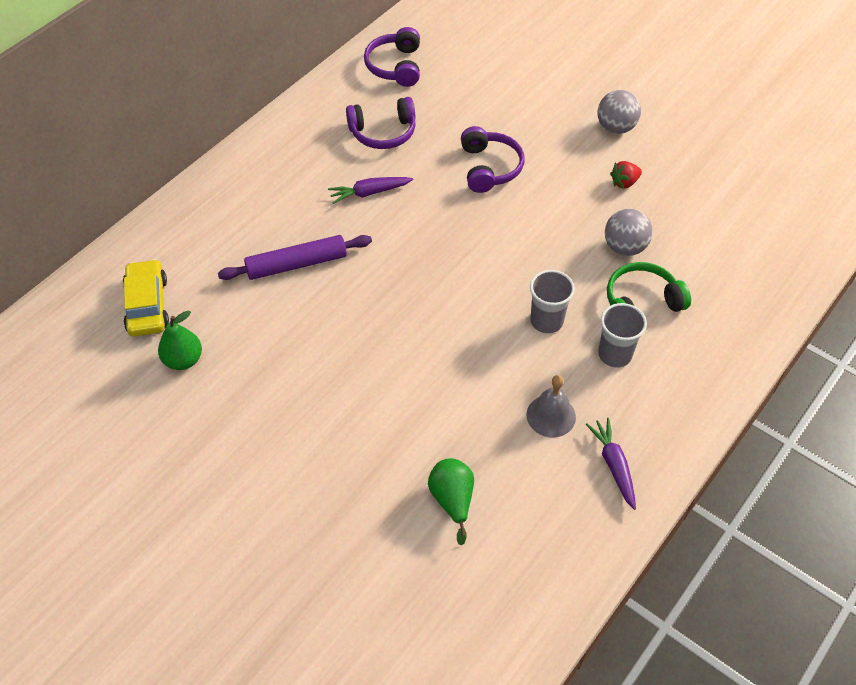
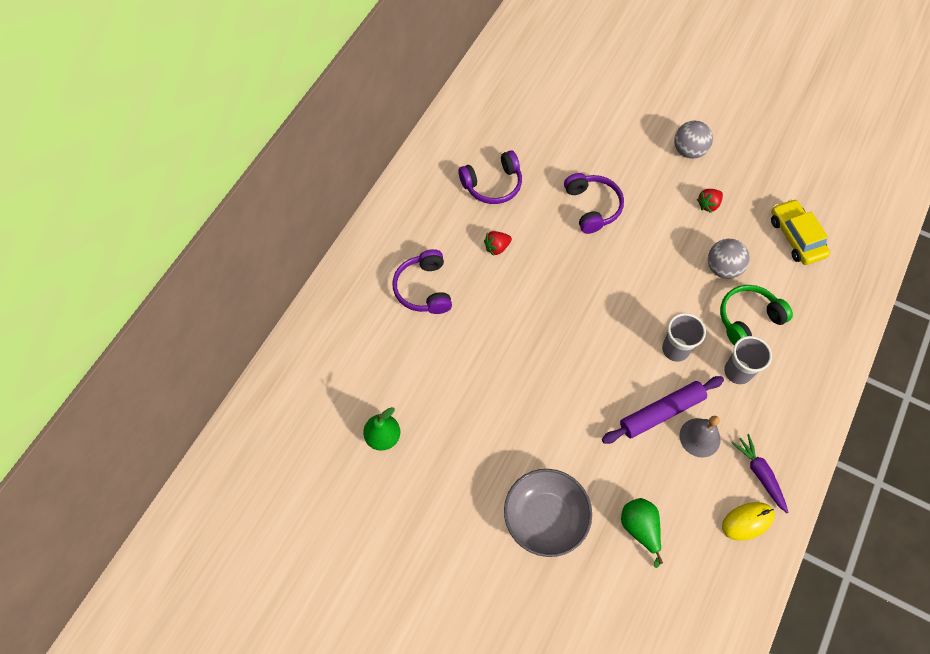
camera: 10 degrees left, 10 degrees up
(147, 305) = (337, 389): yellow car -> yellow car (796, 237)
(296, 264) = (453, 328): purple rolling pin -> purple rolling pin (661, 412)
(343, 471) = (545, 518): none -> grey bowl
(369, 193) = (497, 247): purple carrot -> red strawberry
(395, 66) = (486, 115): purple headphones -> purple headphones (424, 289)
(585, 513) = (747, 521): none -> yellow mouse

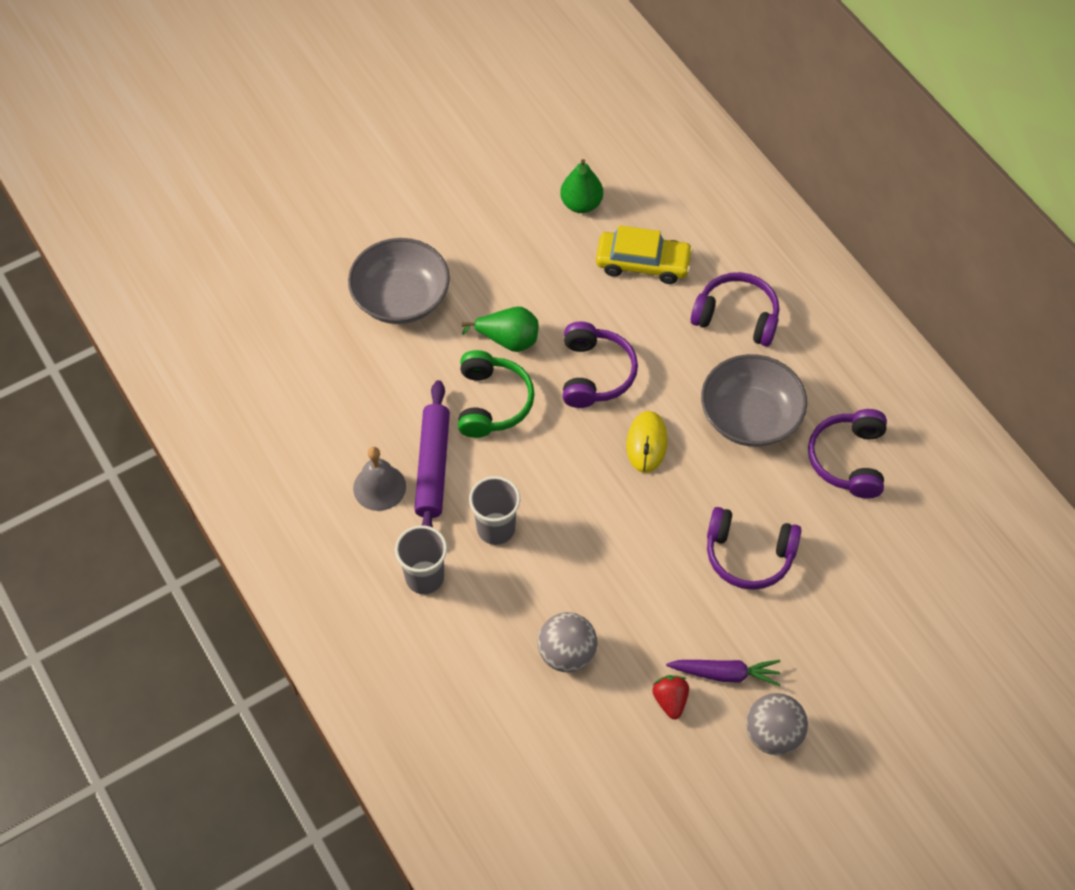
camera: 120 degrees right, 5 degrees down
(497, 247) = (750, 417): red strawberry -> grey bowl
(523, 351) = (595, 373): none -> purple headphones
(640, 528) = (330, 373): green pear -> green pear (508, 340)
(747, 521) = (263, 475): yellow mouse -> yellow mouse (646, 443)
(748, 319) = (481, 635): green headphones -> green headphones (492, 402)
(760, 474) = (299, 520): purple carrot -> purple carrot (725, 674)
(796, 237) = (554, 780): yellow car -> yellow car (643, 263)

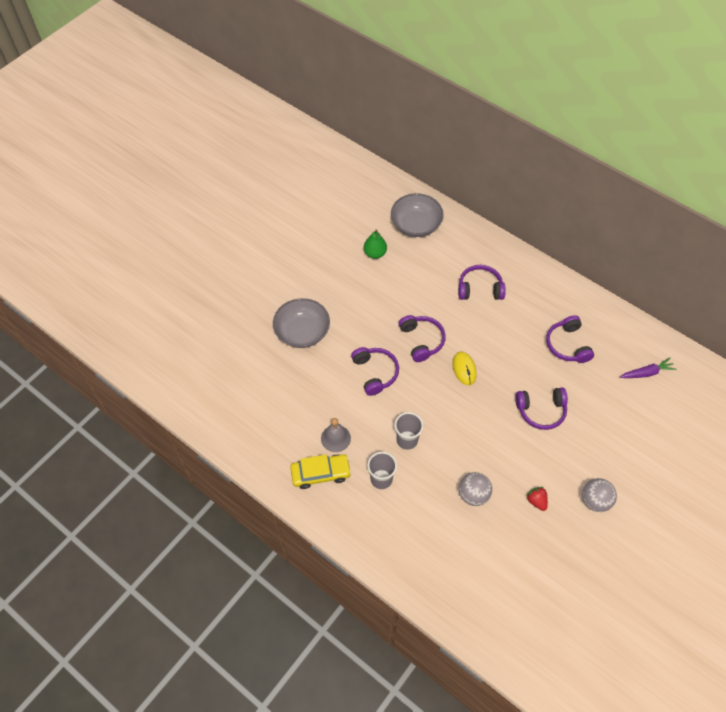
camera: 20 degrees left, 0 degrees up
(433, 466) = (359, 417): purple rolling pin -> none
(492, 402) = (375, 373): green headphones -> purple headphones
(508, 340) = (369, 337): green pear -> none
(643, 263) = (420, 275): yellow car -> yellow car (321, 473)
(725, 674) = (557, 477): purple carrot -> purple carrot (646, 373)
(750, 417) = (509, 338): grey bowl -> grey bowl (416, 225)

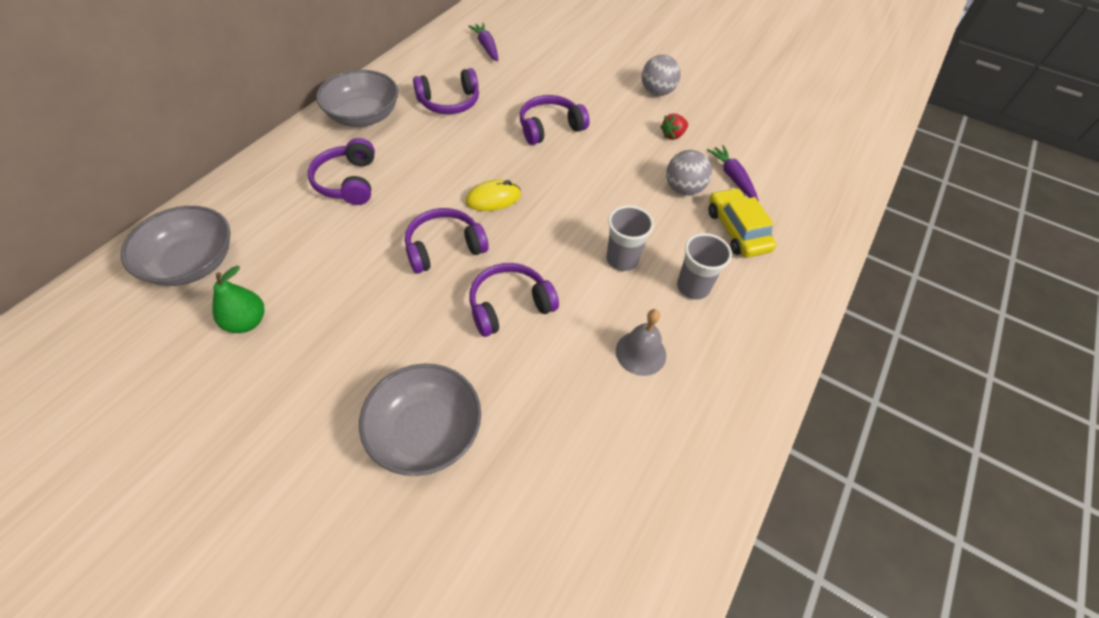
camera: 100 degrees left, 5 degrees down
(321, 473) = (709, 369): yellow car -> yellow car (737, 230)
(486, 535) = (732, 177): none -> purple carrot
(541, 411) = (550, 127): purple headphones -> purple headphones turned 105 degrees counterclockwise
(547, 293) = (363, 116): none -> grey bowl

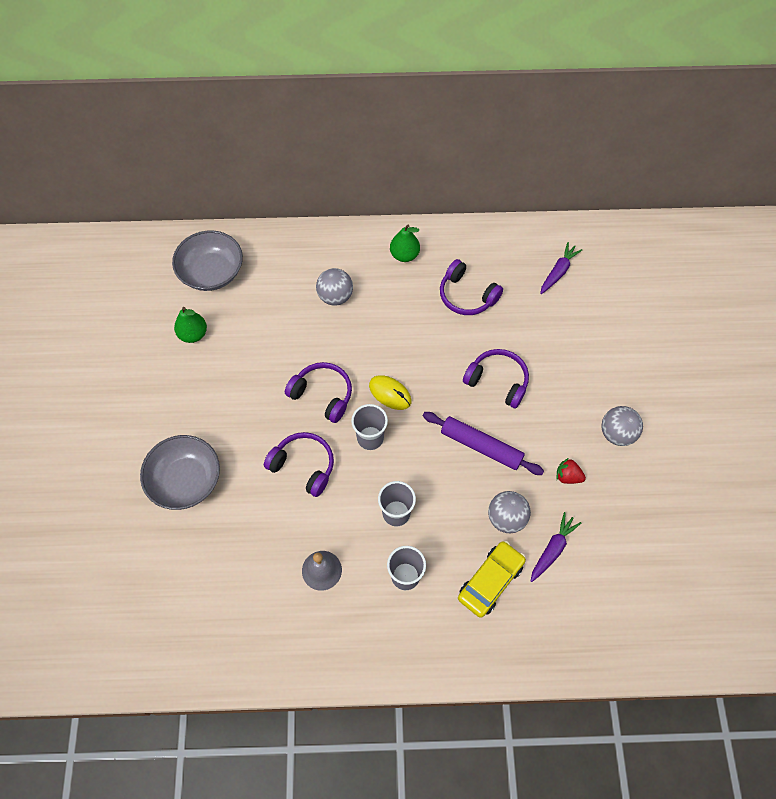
camera: 60 degrees right, 10 degrees up
(348, 182) = (335, 296): purple headphones -> grey ball
(363, 116) = (404, 255): grey bowl -> green pear
(526, 237) = (370, 438): none -> grey cup
(602, 168) = (481, 446): none -> purple rolling pin

